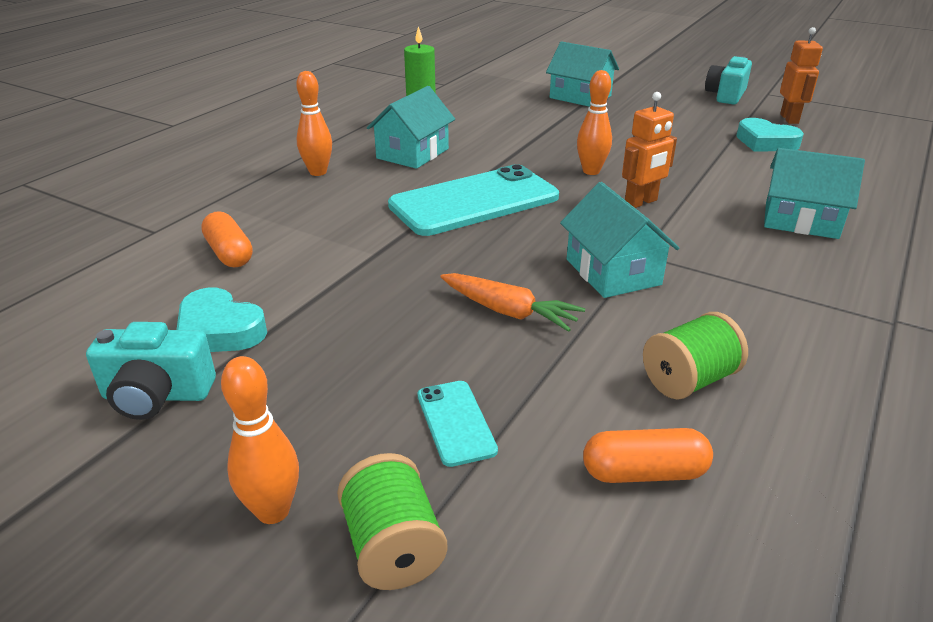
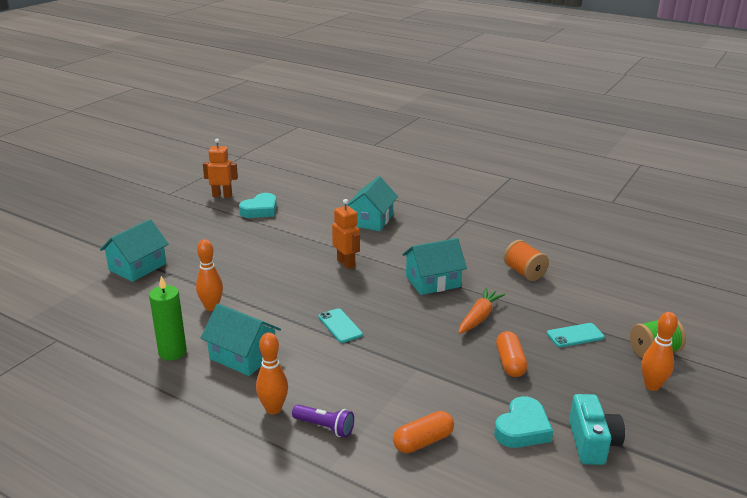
camera: 90 degrees left, 5 degrees down
(279, 198) = (325, 427): none -> purple flashlight
(474, 201) = (340, 326): turquoise phone -> turquoise phone, size x0.44
(591, 171) = (295, 276): orange bowling pin -> orange bowling pin (211, 307)
(644, 473) = (587, 290): orange capsule -> orange capsule (510, 363)
(688, 380) = (524, 272): green spool -> orange spool
(726, 95) = (166, 208): turquoise camera -> none

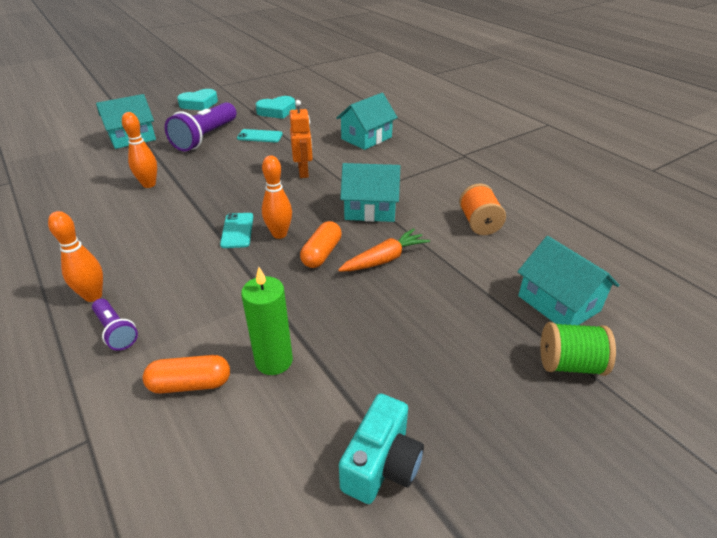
camera: 25 degrees right, 10 degrees up
(172, 352) = (75, 216): green candle -> green candle (274, 361)
(216, 251) = (205, 138): none -> purple flashlight
(222, 195) = (259, 94): orange robot -> none
(243, 356) = (125, 235): turquoise house -> turquoise house (558, 303)
(510, 363) = (372, 322): orange capsule -> orange capsule (322, 253)
(522, 428) = (312, 410): turquoise heart -> turquoise heart (199, 104)
(575, 335) = (479, 312): turquoise phone -> turquoise phone (260, 136)
(652, 386) = (530, 412): orange bowling pin -> orange bowling pin (279, 234)

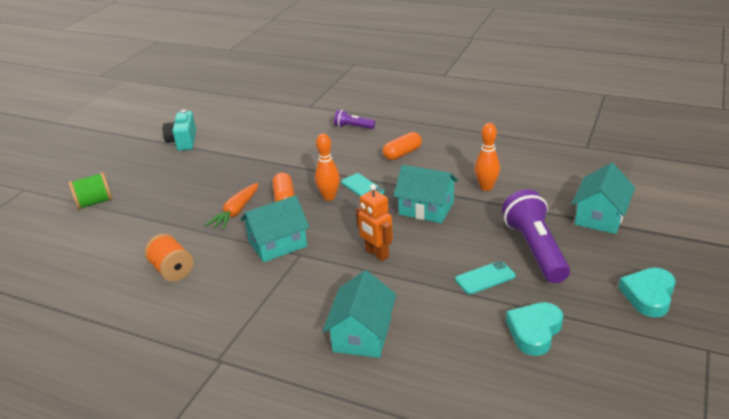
camera: 150 degrees right, 5 degrees down
(93, 296) = (390, 131): orange bowling pin -> none
(190, 384) = (290, 129): orange capsule -> orange capsule (402, 154)
(274, 361) = (260, 147): green candle -> none
(558, 303) = (99, 232): turquoise house -> turquoise house (426, 208)

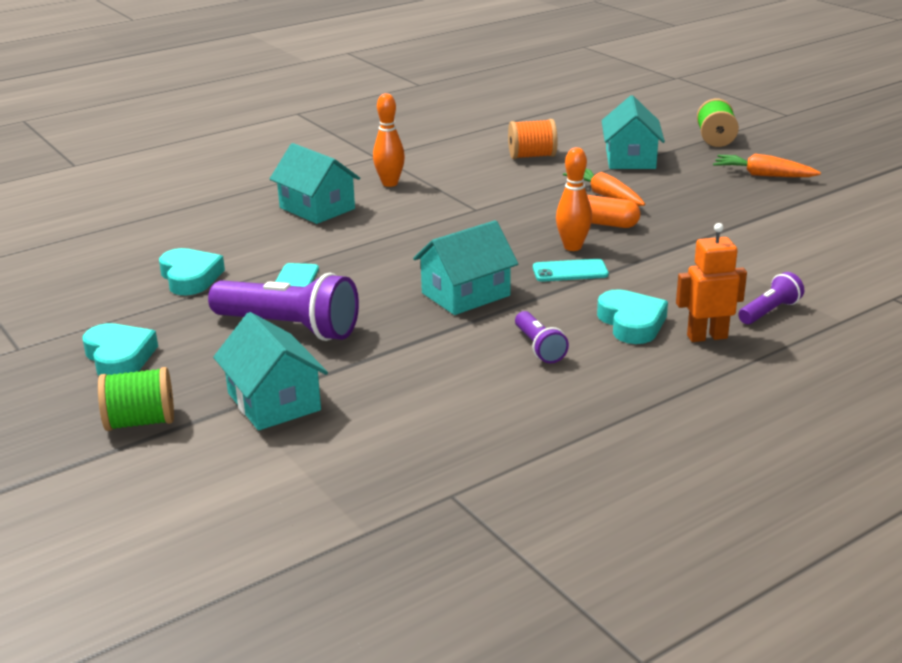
camera: 120 degrees right, 5 degrees down
(162, 169) = (763, 175): none -> orange carrot
(183, 141) = (839, 195): turquoise camera -> none
(277, 244) = (511, 203): turquoise house -> turquoise house (630, 159)
(376, 254) = (419, 243): orange robot -> orange robot (707, 337)
(402, 154) = (631, 323): orange capsule -> turquoise heart
(455, 168) = (539, 347): none -> purple flashlight
(486, 187) = (457, 350): orange bowling pin -> orange bowling pin (390, 183)
(675, 247) = (140, 422): none -> green spool

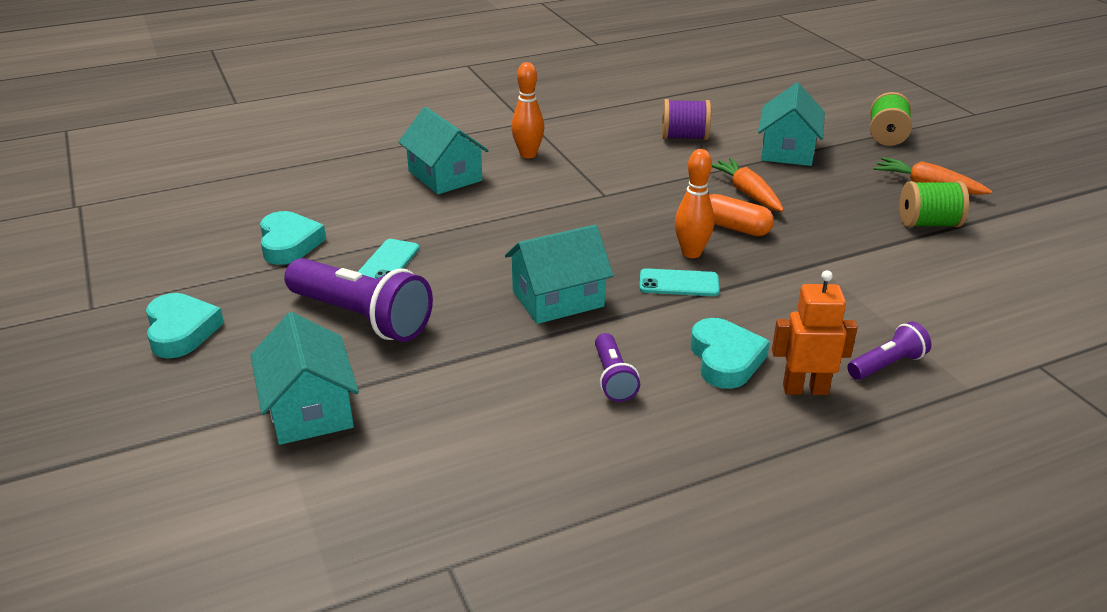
camera: 10 degrees right, 5 degrees up
(140, 422) = (167, 415): green spool -> green spool (928, 224)
(532, 156) = (684, 137): orange spool -> purple spool

